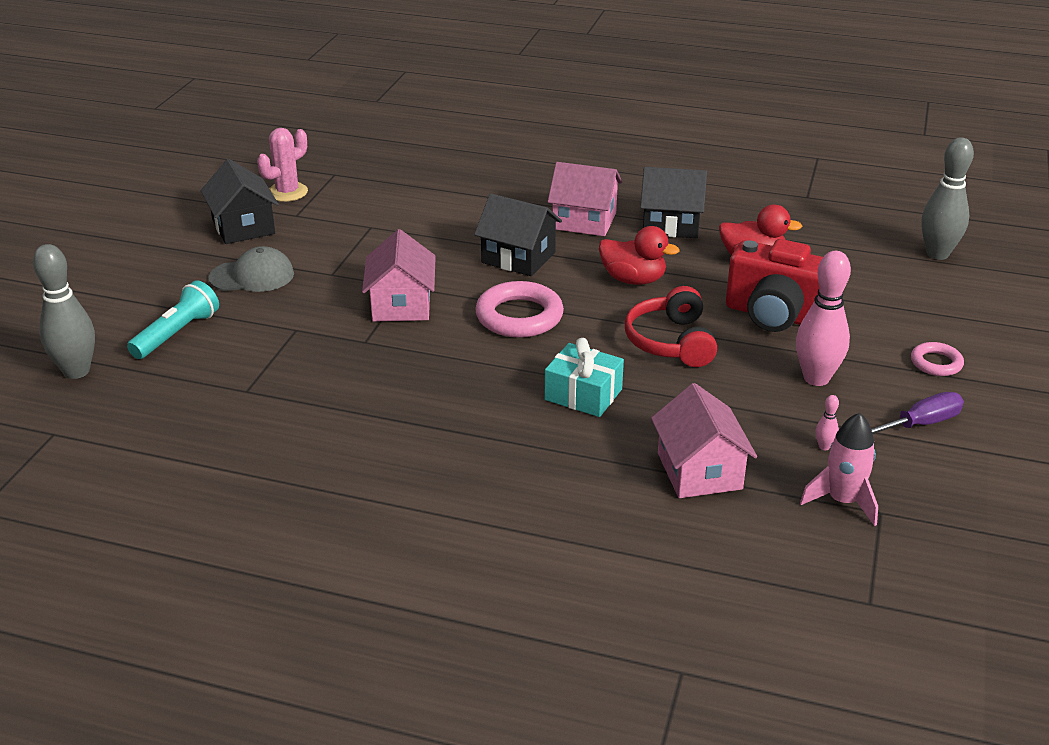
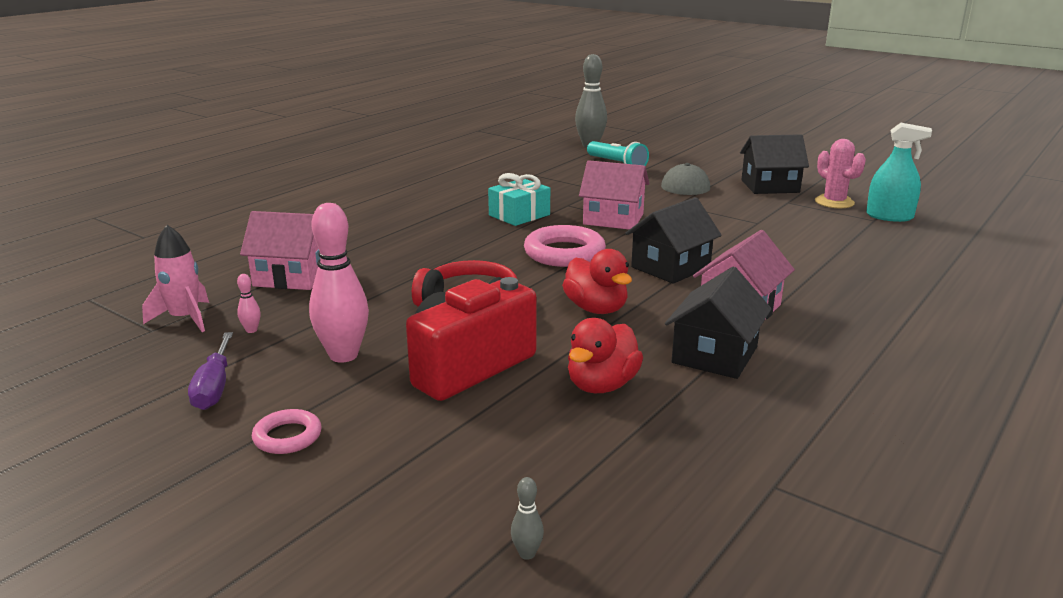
camera: 110 degrees right, 10 degrees down
(321, 167) = (889, 216): none -> turquoise spray bottle
(583, 394) = (430, 257): turquoise gift -> turquoise gift (519, 215)
(633, 280) = (596, 309): red duck -> red duck turned 75 degrees counterclockwise
(937, 254) = (527, 554): grey bowling pin -> grey bowling pin, size x0.41

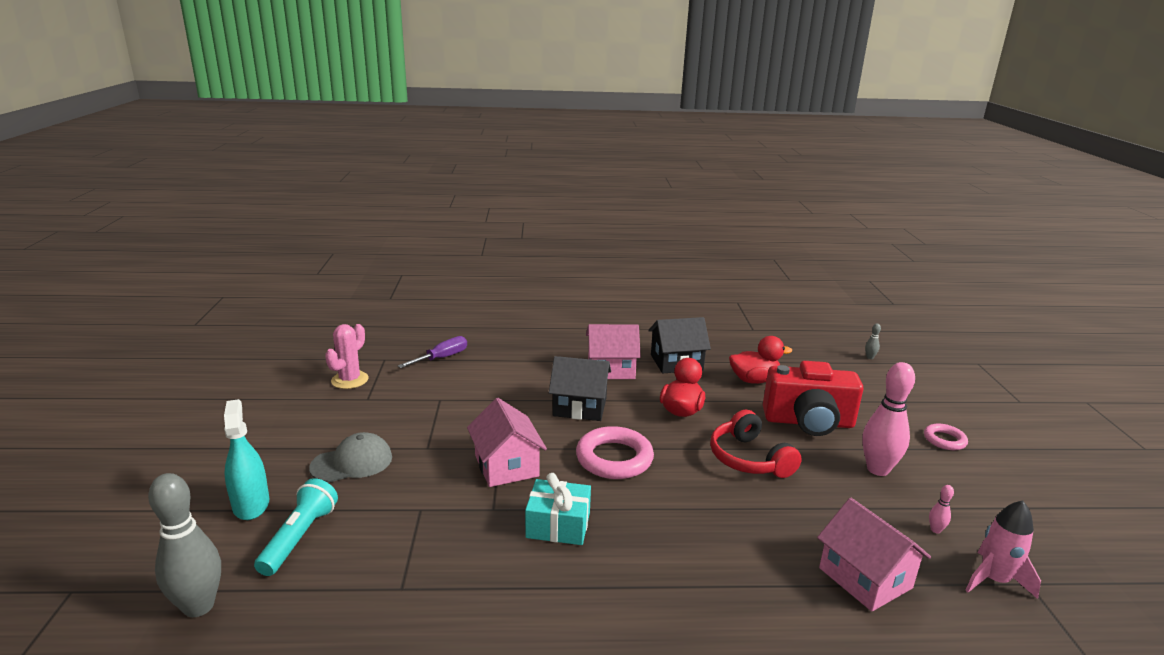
camera: 130 degrees left, 0 degrees up
(214, 387) = (981, 493): purple screwdriver -> purple screwdriver (441, 358)
(770, 186) = (322, 417): black house -> none
(889, 216) = (370, 355): turquoise spray bottle -> turquoise spray bottle (251, 505)

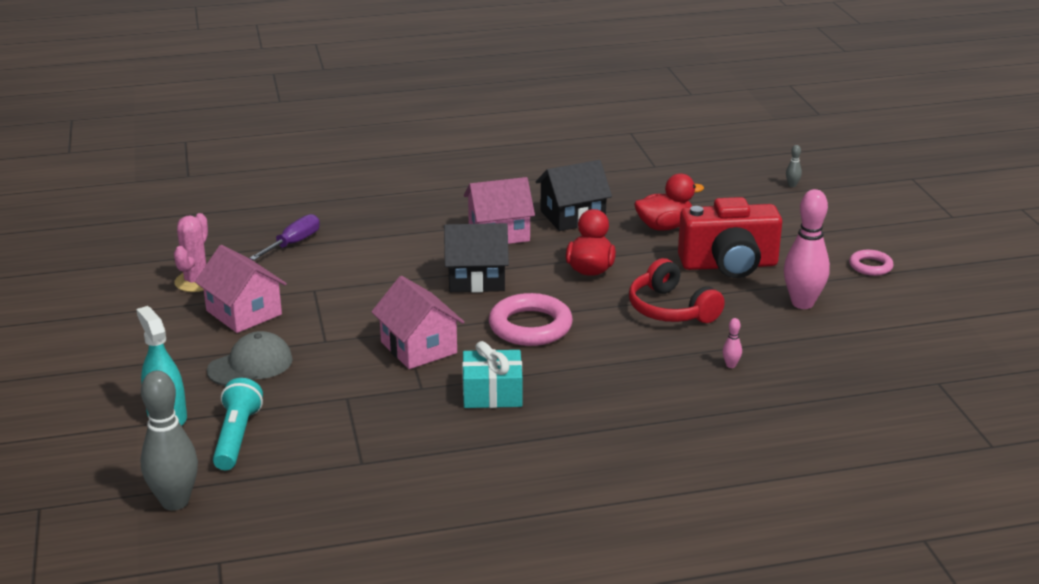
camera: 10 degrees left, 5 degrees up
(865, 578) = (791, 398): pink house -> pink house (244, 312)
(935, 530) = (857, 350): pink bowling pin -> pink bowling pin (731, 365)
(994, 580) = (907, 384): pink rocket -> none

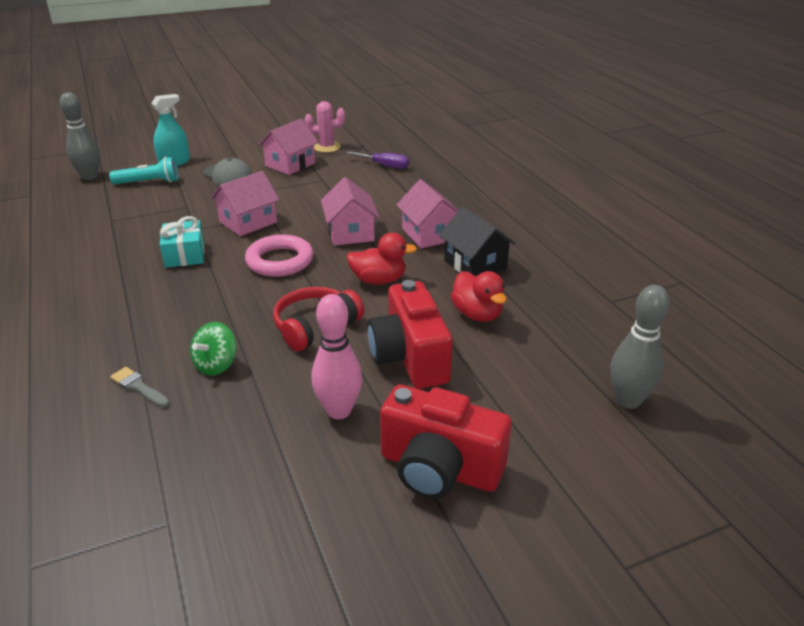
camera: 80 degrees right, 5 degrees up
(476, 279) = (350, 233): black house -> pink house
(731, 365) = (216, 365): pink bowling pin -> green spinning top
(764, 409) = (138, 387): none -> grey brush
(792, 185) = (628, 400): grey bowling pin -> grey bowling pin, size x2.46
(870, 266) = (439, 469): pink ring -> red camera

